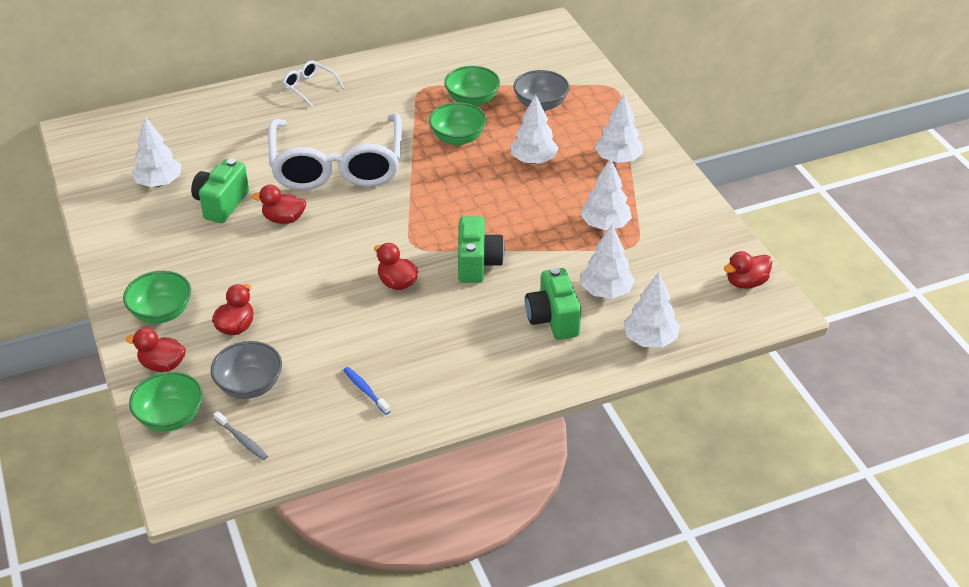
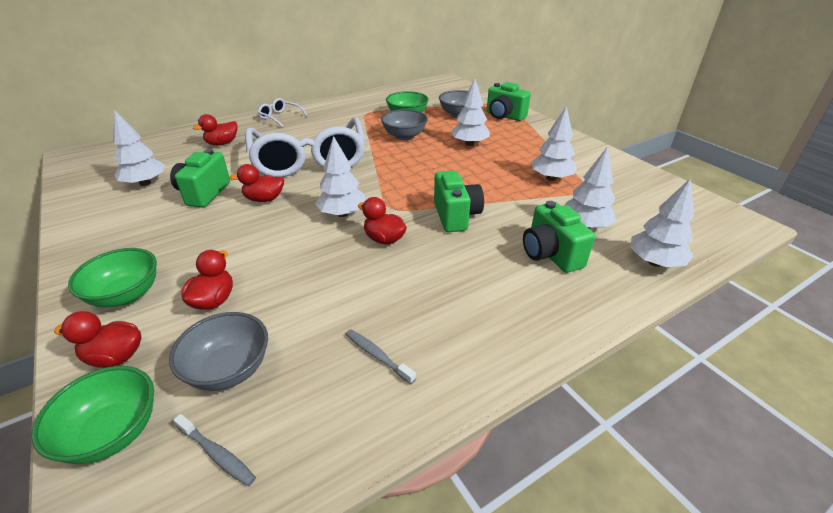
camera: 10 degrees left, 5 degrees down
(365, 390) = (377, 355): blue toothbrush -> grey toothbrush
(458, 138) = (404, 136): green bowl -> grey bowl
(599, 114) = (504, 116): none -> green camera
(618, 159) = (534, 138): white tree -> white tree (342, 214)
(746, 282) = (699, 207): red duck -> red duck (222, 143)

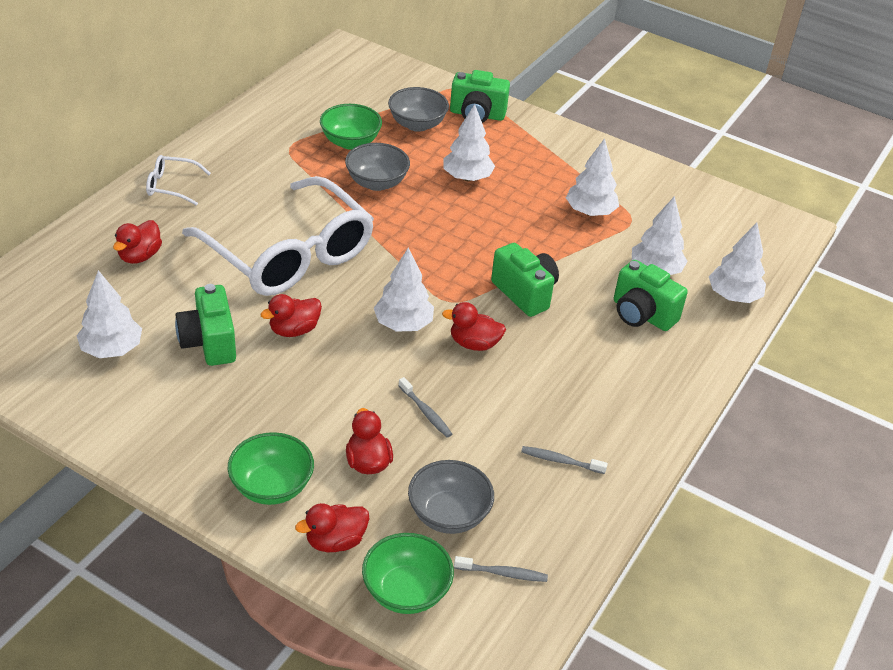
camera: 30 degrees left, 5 degrees up
(298, 277) = (426, 412): none -> grey toothbrush

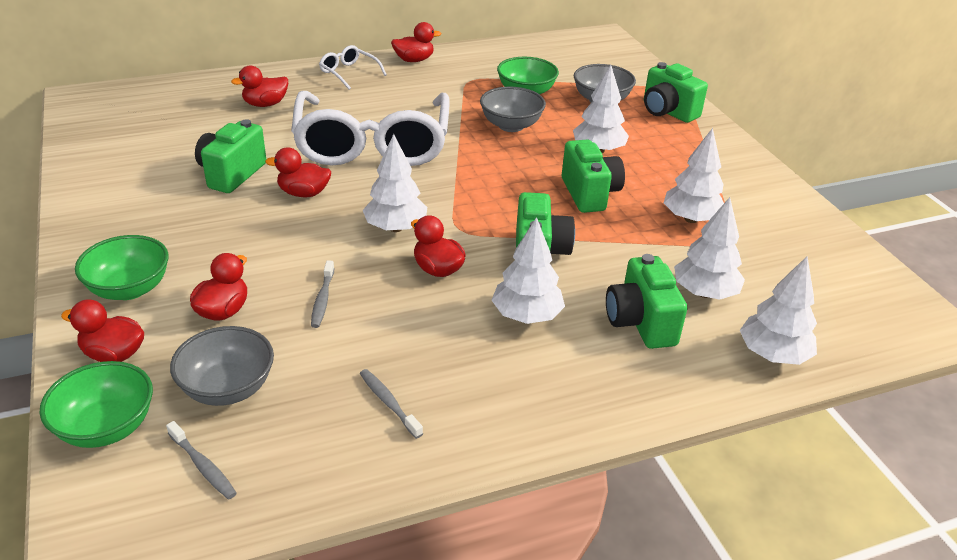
camera: 40 degrees right, 5 degrees down
(112, 349) = (163, 150): white tree -> white tree (526, 316)
(213, 145) = (414, 60): none -> red duck
(503, 223) = (589, 194): none -> green camera

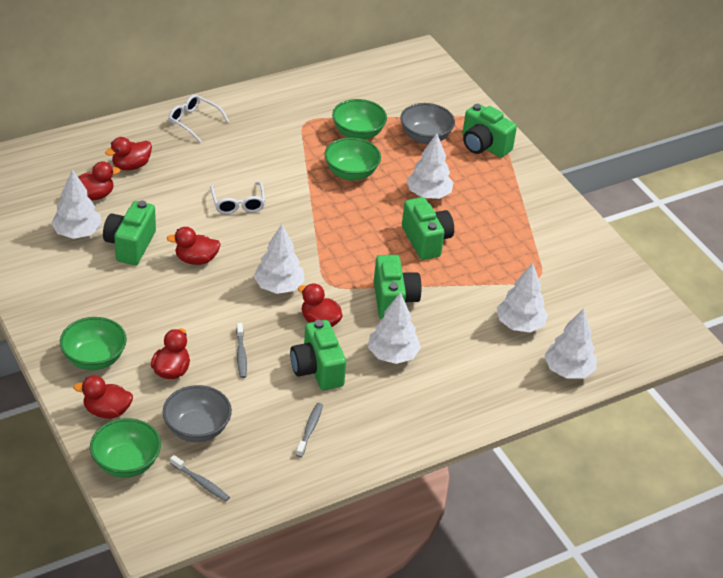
camera: 10 degrees left, 5 degrees up
(372, 144) = (238, 204): white glasses -> white glasses, size x0.40
(389, 403) = (310, 429): grey toothbrush -> grey toothbrush turned 60 degrees clockwise
(414, 60) = (249, 100): red duck -> red duck (94, 195)
(511, 125) = (351, 173): grey bowl -> green bowl
(640, 322) = (474, 353): green camera -> green camera (317, 370)
(691, 219) = (508, 258): white tree -> white tree (77, 233)

